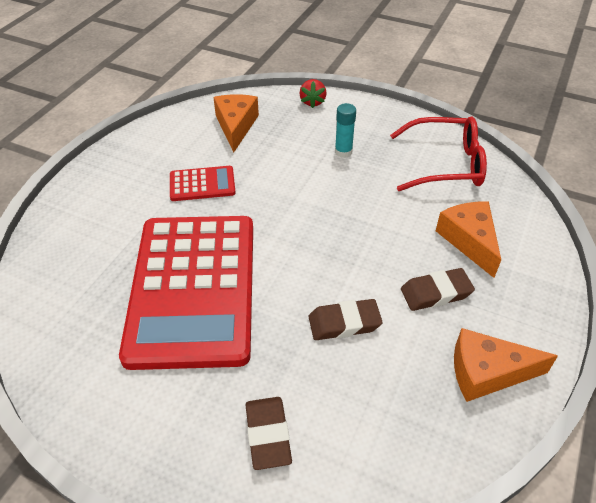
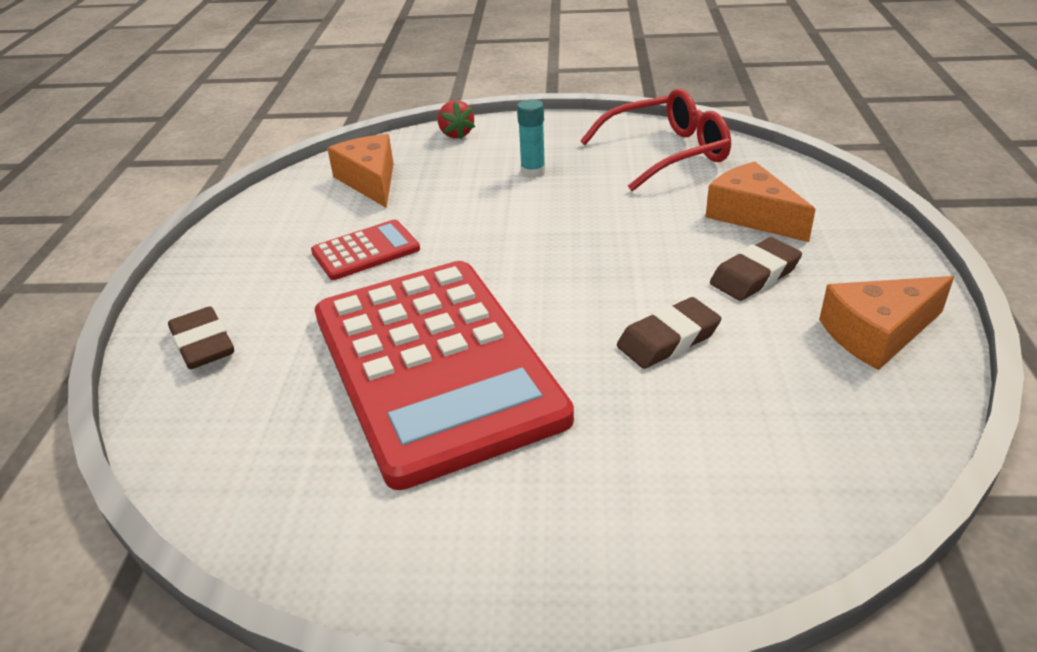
camera: 20 degrees left, 10 degrees down
(268, 435) = (662, 493): brown eraser -> brown eraser (203, 344)

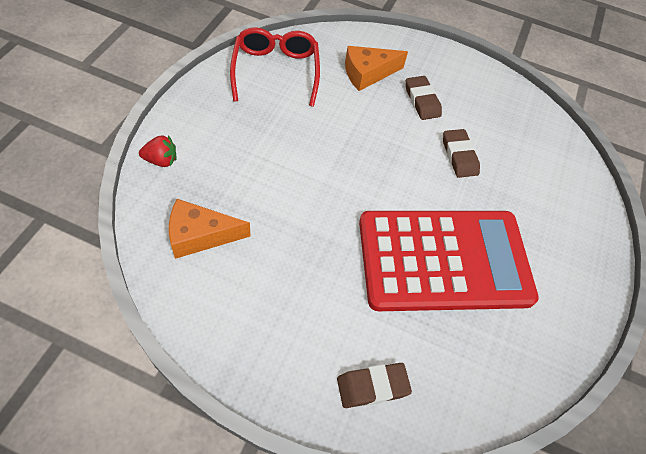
camera: 80 degrees left, 20 degrees up
(366, 251) = (304, 263): red calculator -> none
(533, 172) = (254, 140): turquoise glue stick -> none
(877, 333) = (482, 87): orange cheese -> none

